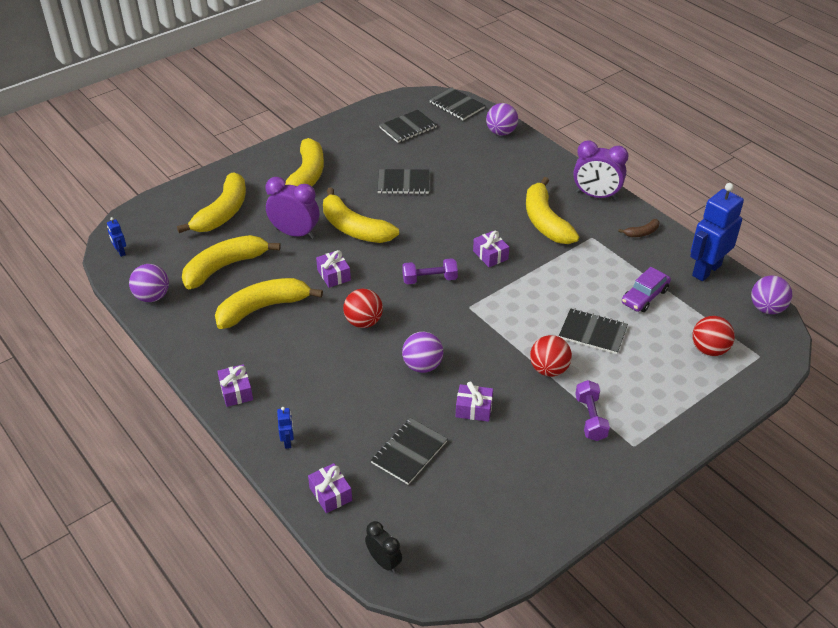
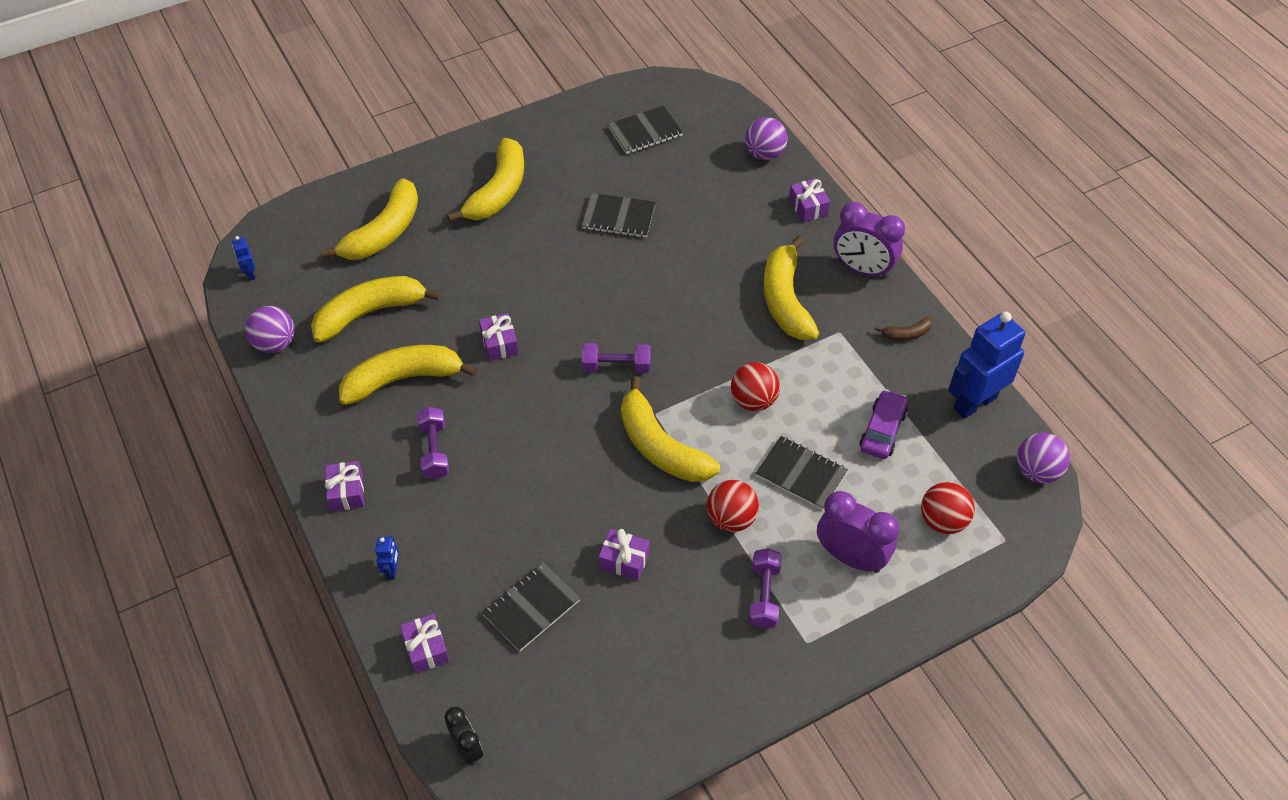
camera: 10 degrees right, 10 degrees up
(295, 233) = (465, 275): purple clock -> purple clock (850, 557)
(301, 353) = (434, 450): none -> purple dumbbell
(354, 228) = (540, 277): yellow banana -> yellow banana (660, 446)
(363, 322) = (520, 416): red ball -> red ball (753, 400)
(422, 366) = (577, 490): purple ball -> none
(457, 105) = (717, 104): black notebook -> none
(490, 255) = (701, 341): purple gift -> purple gift (808, 207)
(644, 296) = (882, 430): purple car -> purple car turned 150 degrees clockwise

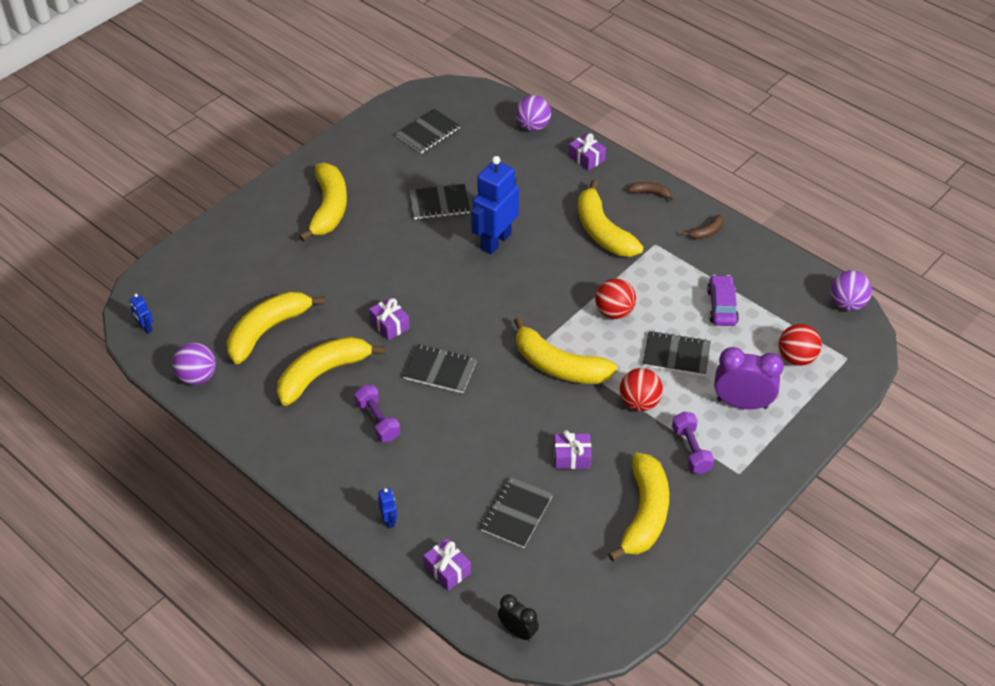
camera: 20 degrees left, 5 degrees down
(347, 492) = (320, 473): purple gift -> none
(384, 232) = (247, 265): yellow banana -> yellow banana (644, 514)
(528, 412) = (440, 370): none -> black notebook
(616, 366) = (494, 316): purple dumbbell -> none
(862, 269) = (650, 193): purple clock -> brown banana
(974, 402) = (779, 268): blue robot -> blue robot (495, 241)

